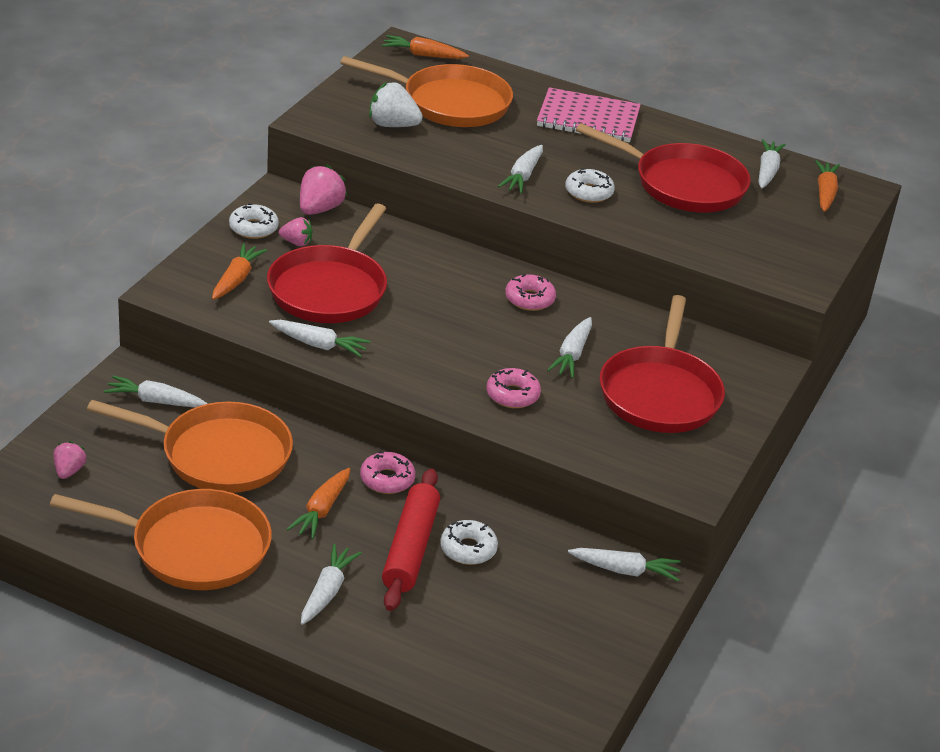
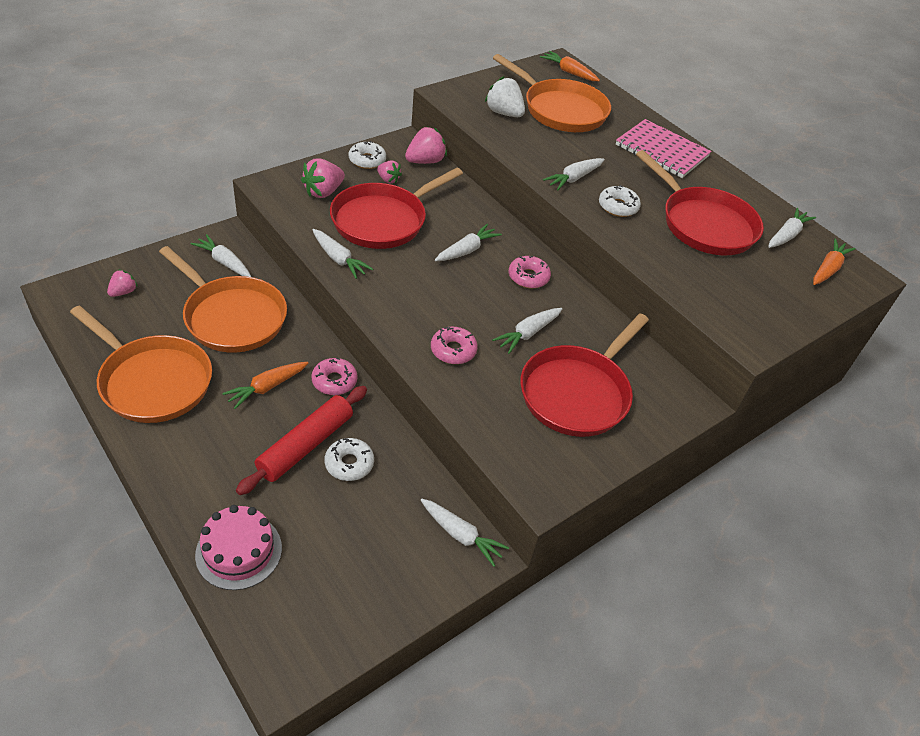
camera: 25 degrees right, 10 degrees up
(236, 279) = (323, 192): orange carrot -> pink strawberry
(327, 591) = (215, 456): white carrot -> white carrot (467, 250)
(427, 662) = (239, 551): none -> pink cake

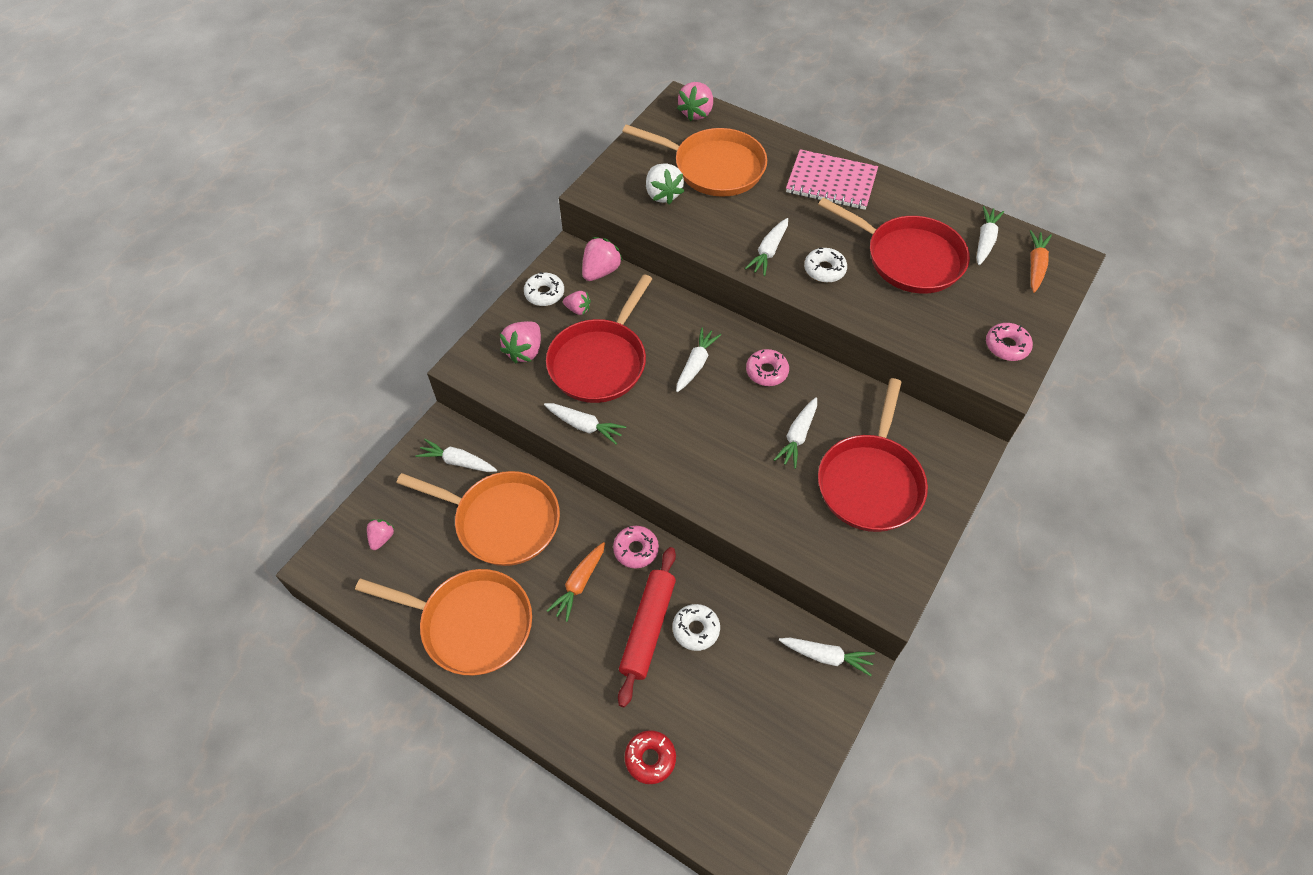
camera: 15 degrees left, 10 degrees up
(239, 551) = (650, 758): pink cake -> red donut
(453, 350) = (742, 484): pink donut -> pink donut (1006, 346)
(504, 113) = (662, 194): white strawberry -> white strawberry turned 135 degrees counterclockwise
(568, 72) = (696, 113): orange carrot -> pink strawberry

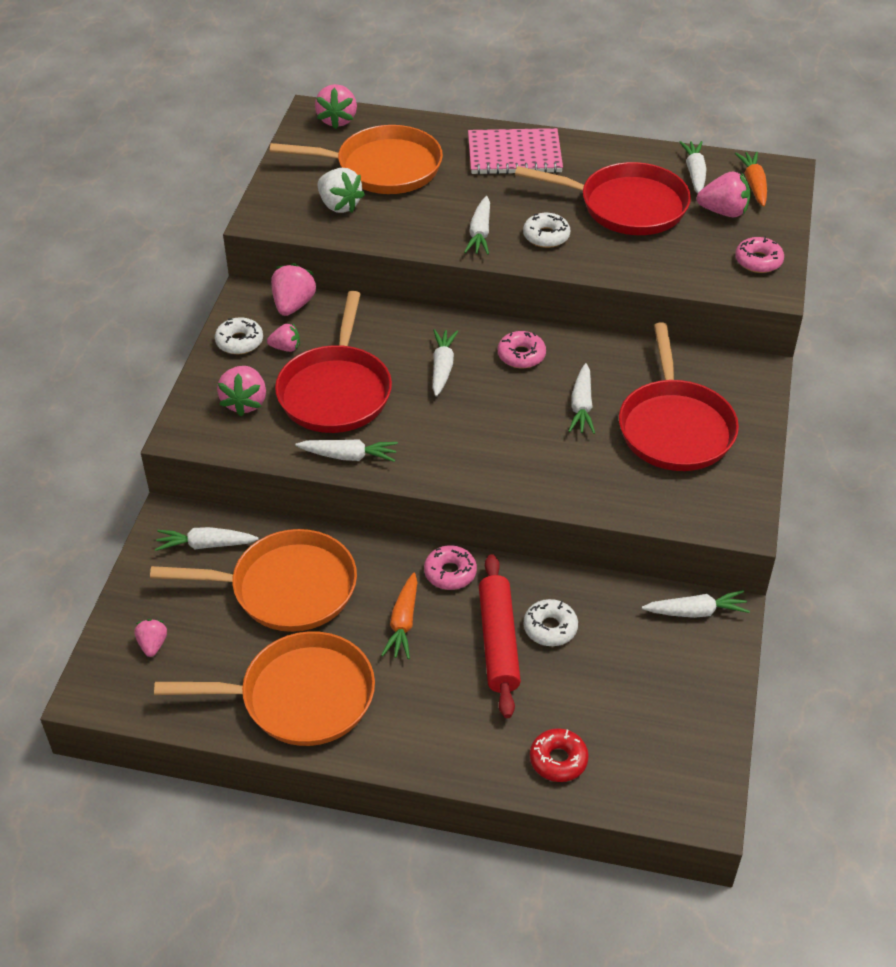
camera: 20 degrees left, 10 degrees down
(995, 287) = (723, 212): none -> pink strawberry

